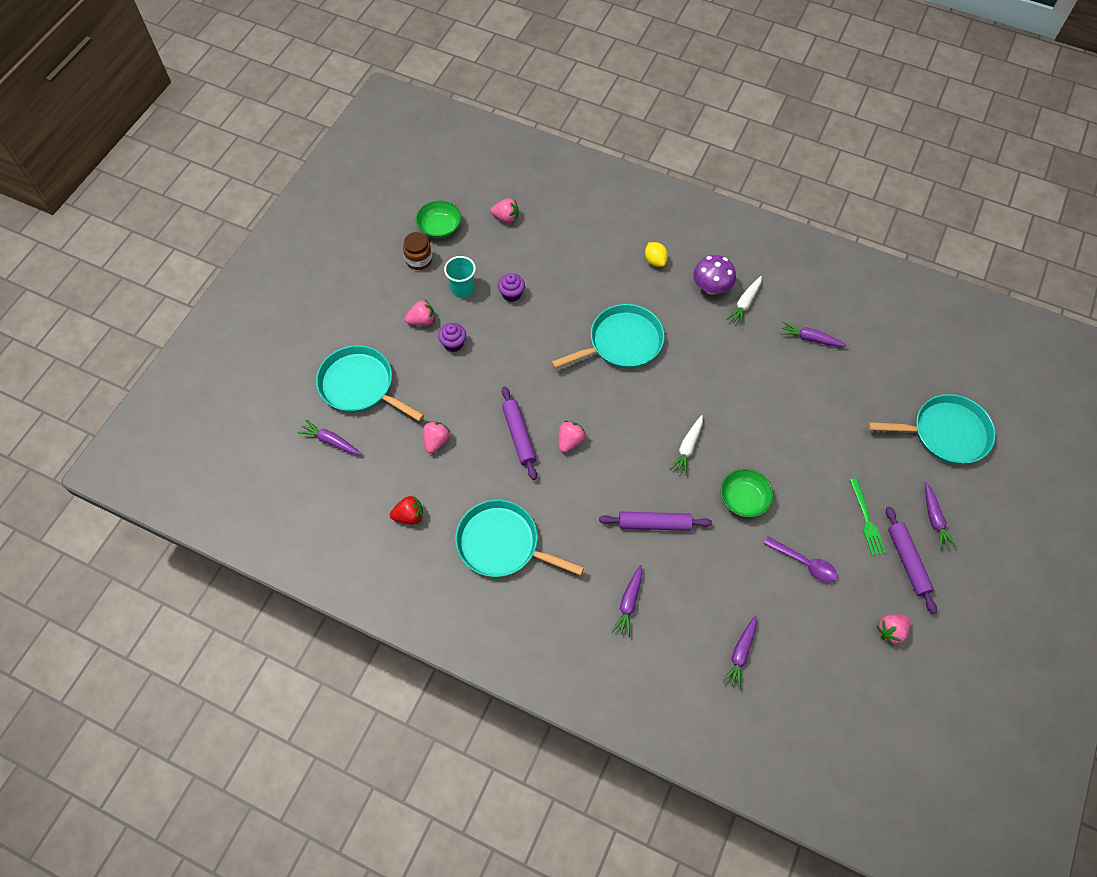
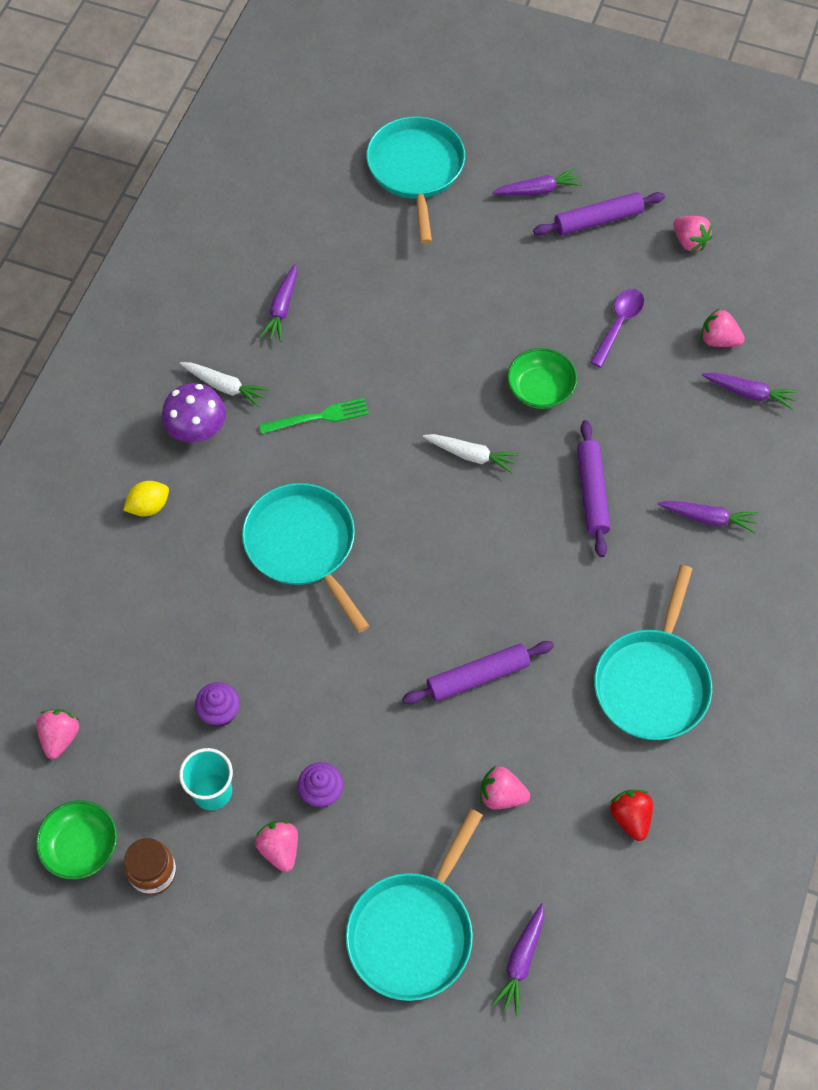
camera: 95 degrees left, 0 degrees up
(570, 441) = (479, 606): pink strawberry -> pink strawberry (718, 340)
(867, 520) = (550, 257): green fork -> green fork (319, 416)

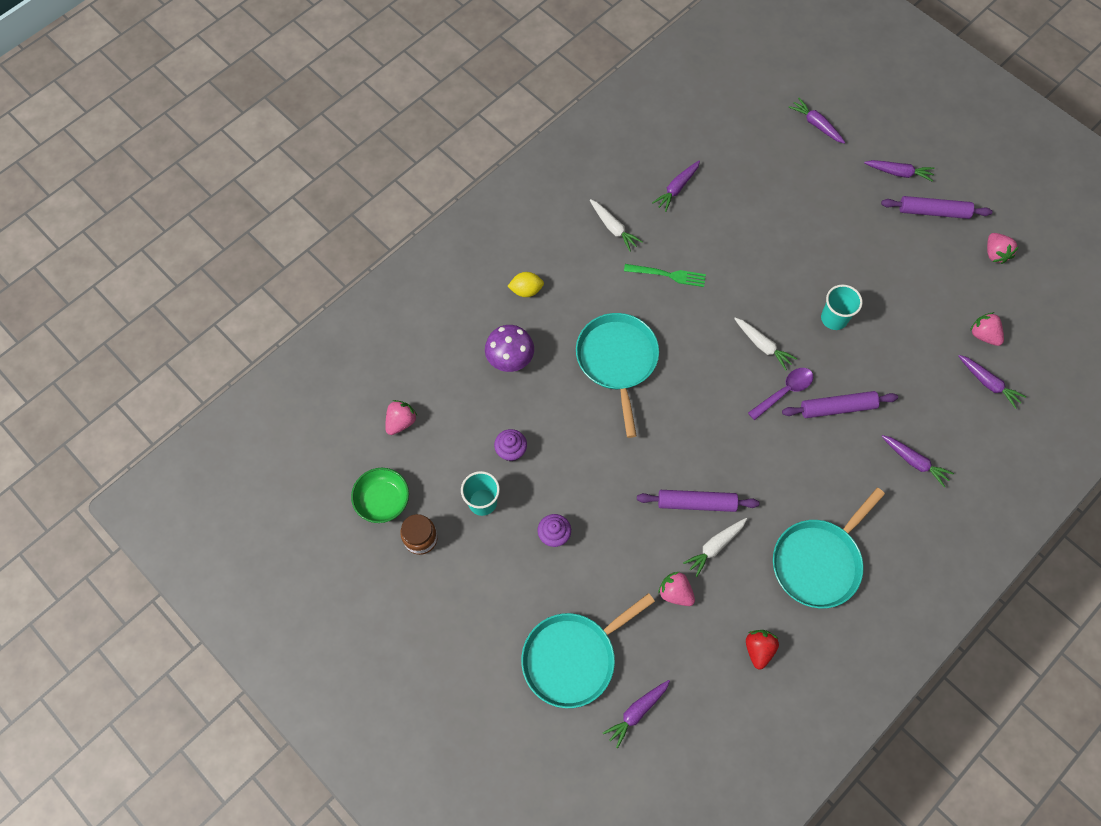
camera: 25 degrees right, 5 degrees up
(197, 429) = (581, 250): purple mushroom -> purple mushroom (510, 358)
(280, 849) = (509, 561): pink strawberry -> none
(416, 170) = (816, 125): turquoise pan -> purple carrot
(524, 719) = (715, 546): none -> white carrot
(540, 389) = (834, 318): green bowl -> turquoise cup
(592, 492) = (837, 408): purple rolling pin -> purple rolling pin turned 60 degrees clockwise
(618, 324) = (913, 294): purple spoon -> purple spoon (784, 391)

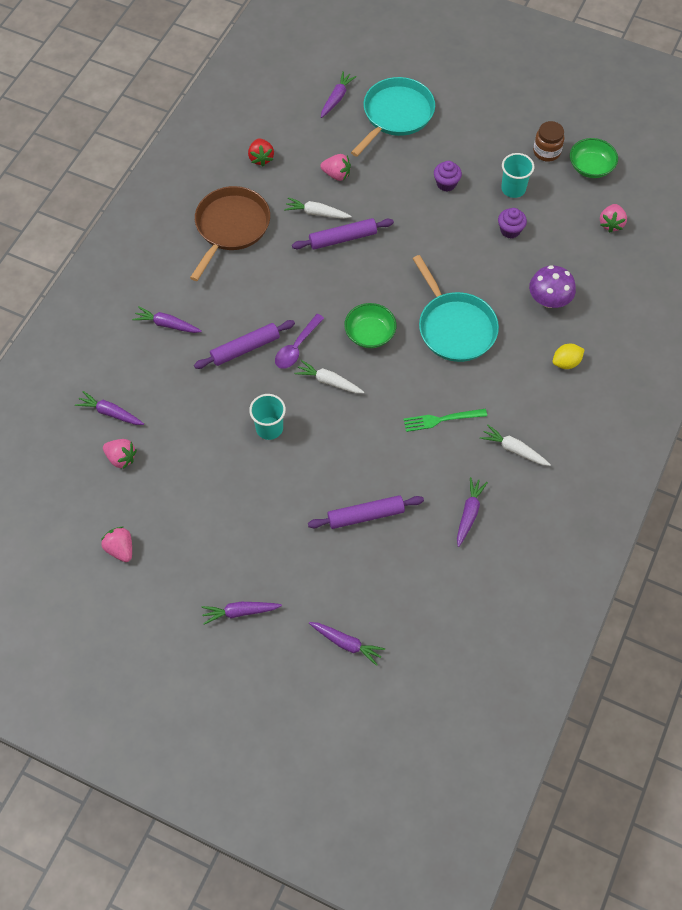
camera: 160 degrees right, 5 degrees down
(705, 382) = (370, 334): none -> green bowl
(715, 546) = (317, 213): white carrot -> white carrot turned 105 degrees counterclockwise
(818, 562) = (231, 227): turquoise pan -> brown pan
(933, 211) = (193, 577): purple rolling pin -> purple rolling pin (365, 515)

